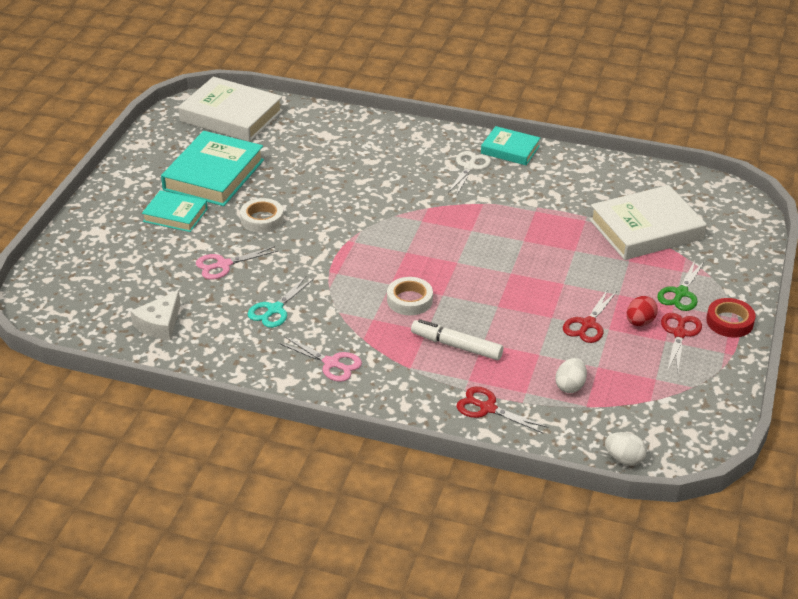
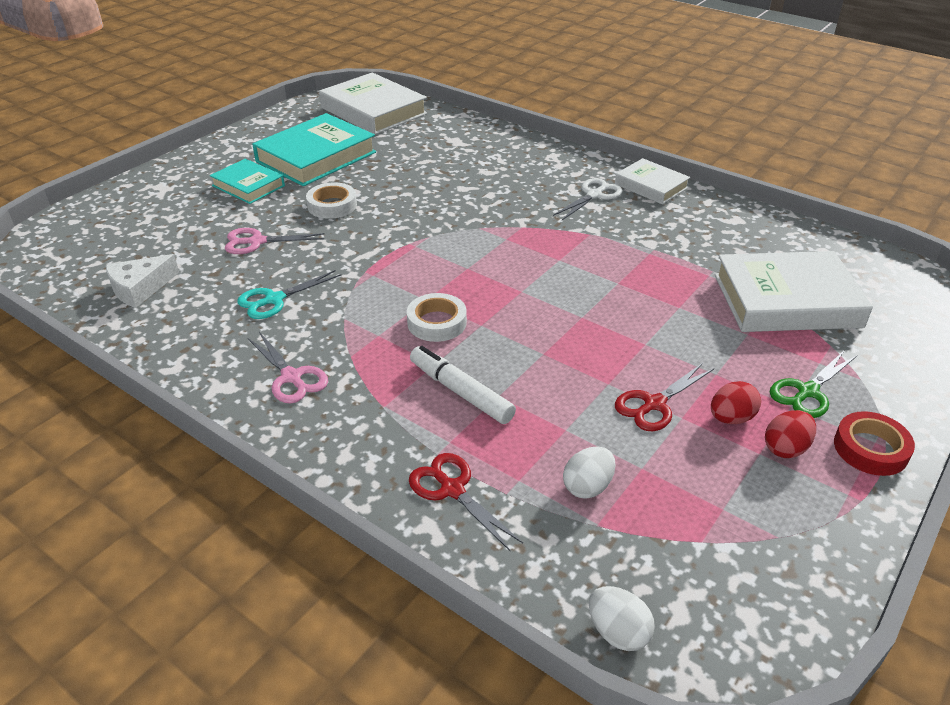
camera: 20 degrees right, 0 degrees up
(510, 149) = (651, 186): turquoise book -> white book
(679, 333) = (785, 448): red scissors -> red egg

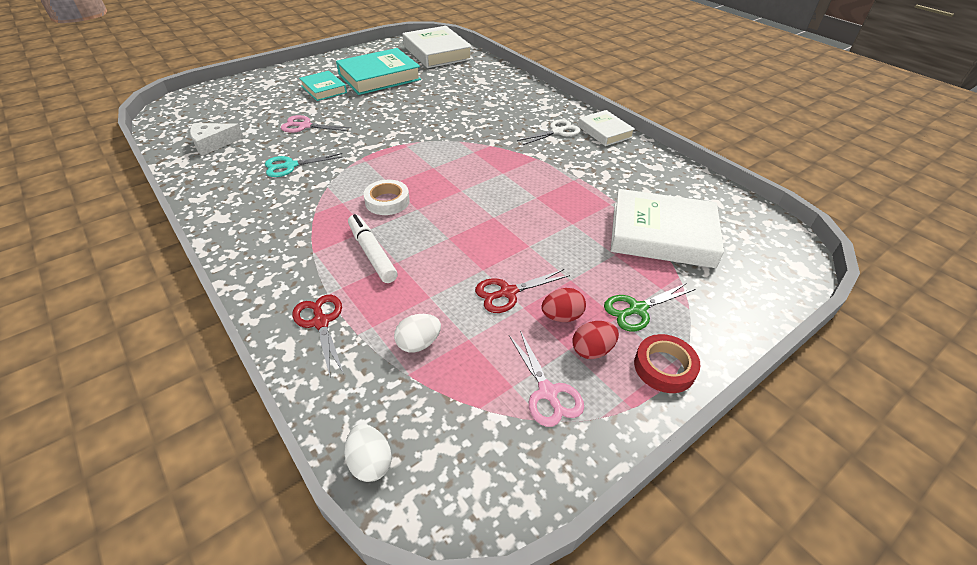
camera: 15 degrees right, 5 degrees up
(291, 377) = (266, 220): pink scissors -> pink scissors (547, 392)
(332, 205) = (369, 110): white tape -> none

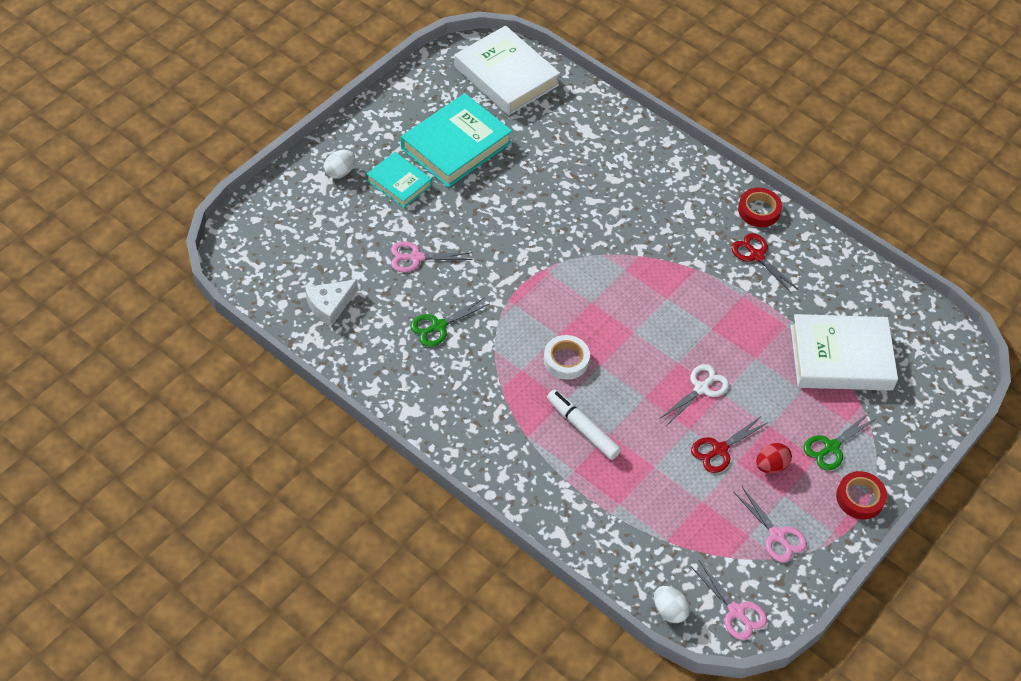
camera: 15 degrees left, 10 degrees up
(290, 166) = (438, 326): turquoise scissors -> green scissors
(321, 322) = (575, 508): red scissors -> red scissors (756, 255)
(419, 343) = (664, 513): white egg -> white egg (340, 172)
(461, 482) = (736, 611): none -> pink scissors
(557, 131) = (706, 219): white scissors -> white scissors (701, 388)
(592, 350) = (802, 493): red egg -> none
(604, 132) = (759, 210): white book -> red tape

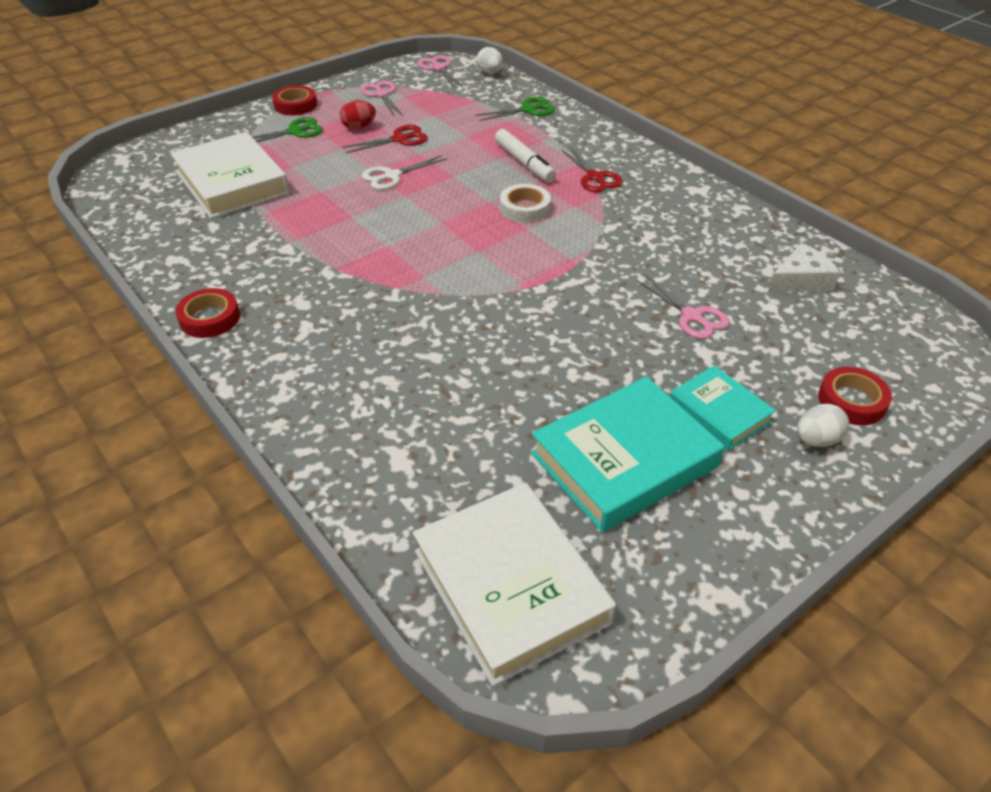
camera: 165 degrees left, 10 degrees down
(312, 202) = (851, 401): none -> red tape
(416, 257) = (692, 316): pink scissors -> pink scissors turned 45 degrees clockwise
(438, 326) = (665, 248): green scissors -> green scissors (528, 110)
(756, 255) = (251, 272): red scissors -> red scissors (594, 177)
(841, 357) = (232, 182): white book -> white book turned 45 degrees clockwise

